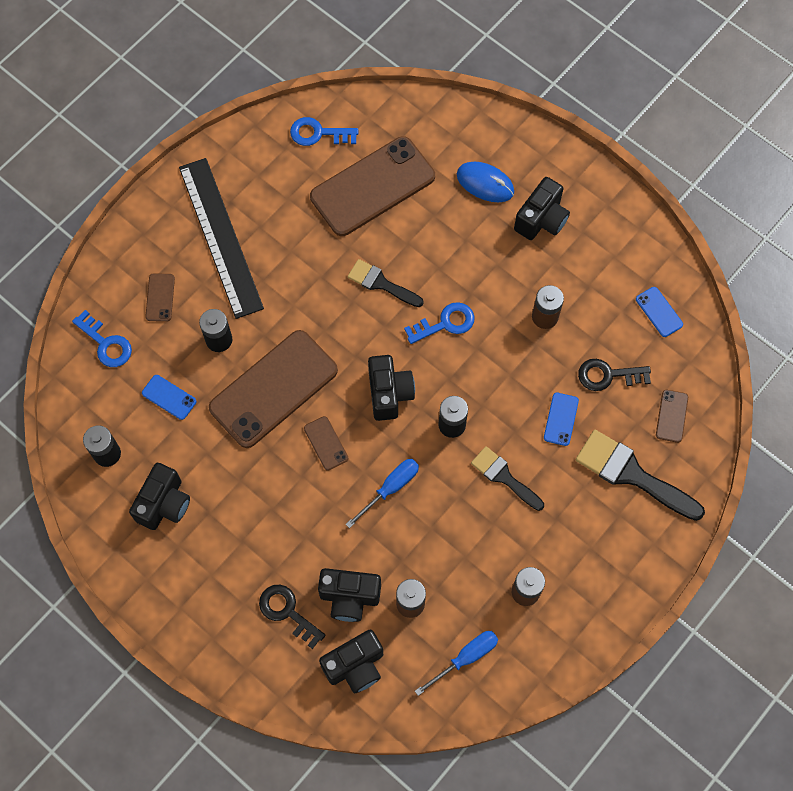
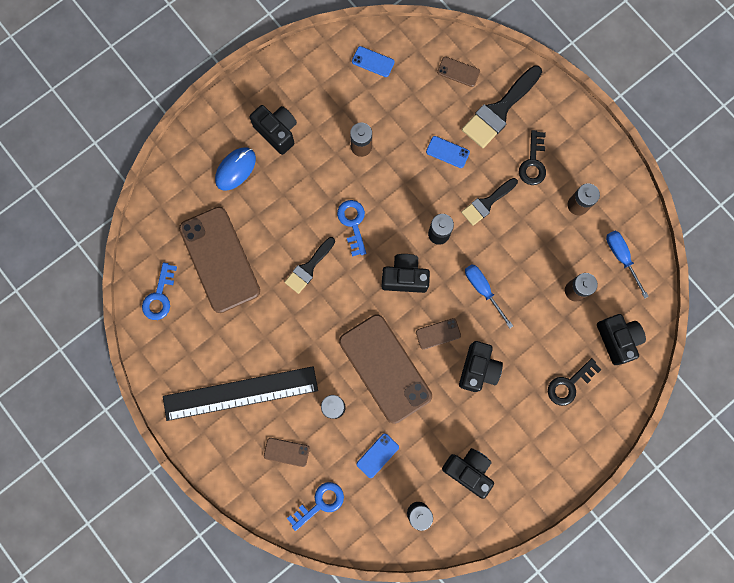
camera: 80 degrees left, 10 degrees up
(349, 597) = (564, 335): black camera -> black camera (478, 369)
(607, 375) = (418, 110): black key -> black key (533, 163)
(659, 312) = (373, 62): blue phone -> blue phone turned 45 degrees clockwise

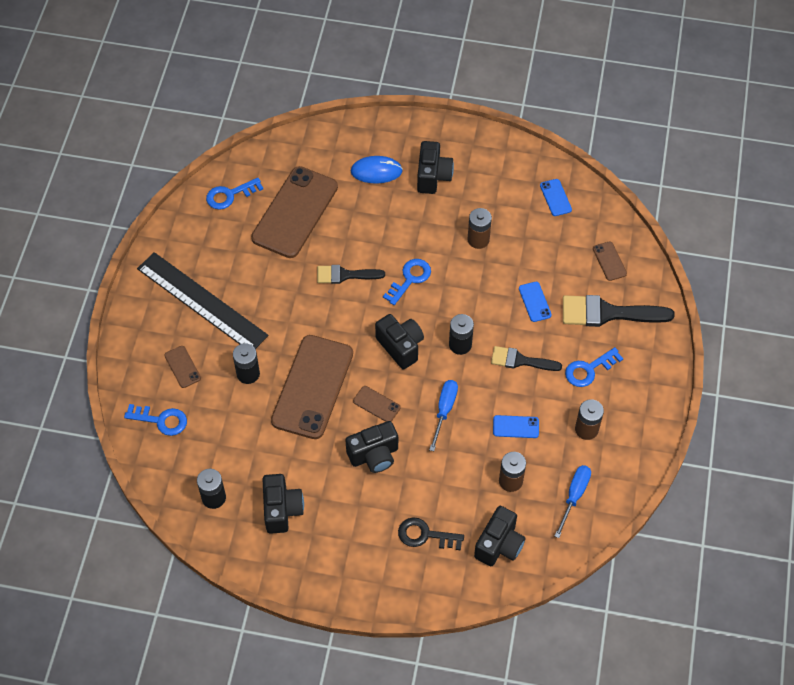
camera: 50 degrees right, 20 degrees down
(377, 455) = (236, 433): blue phone -> blue phone (515, 427)
(533, 163) = (588, 370): black key -> blue key

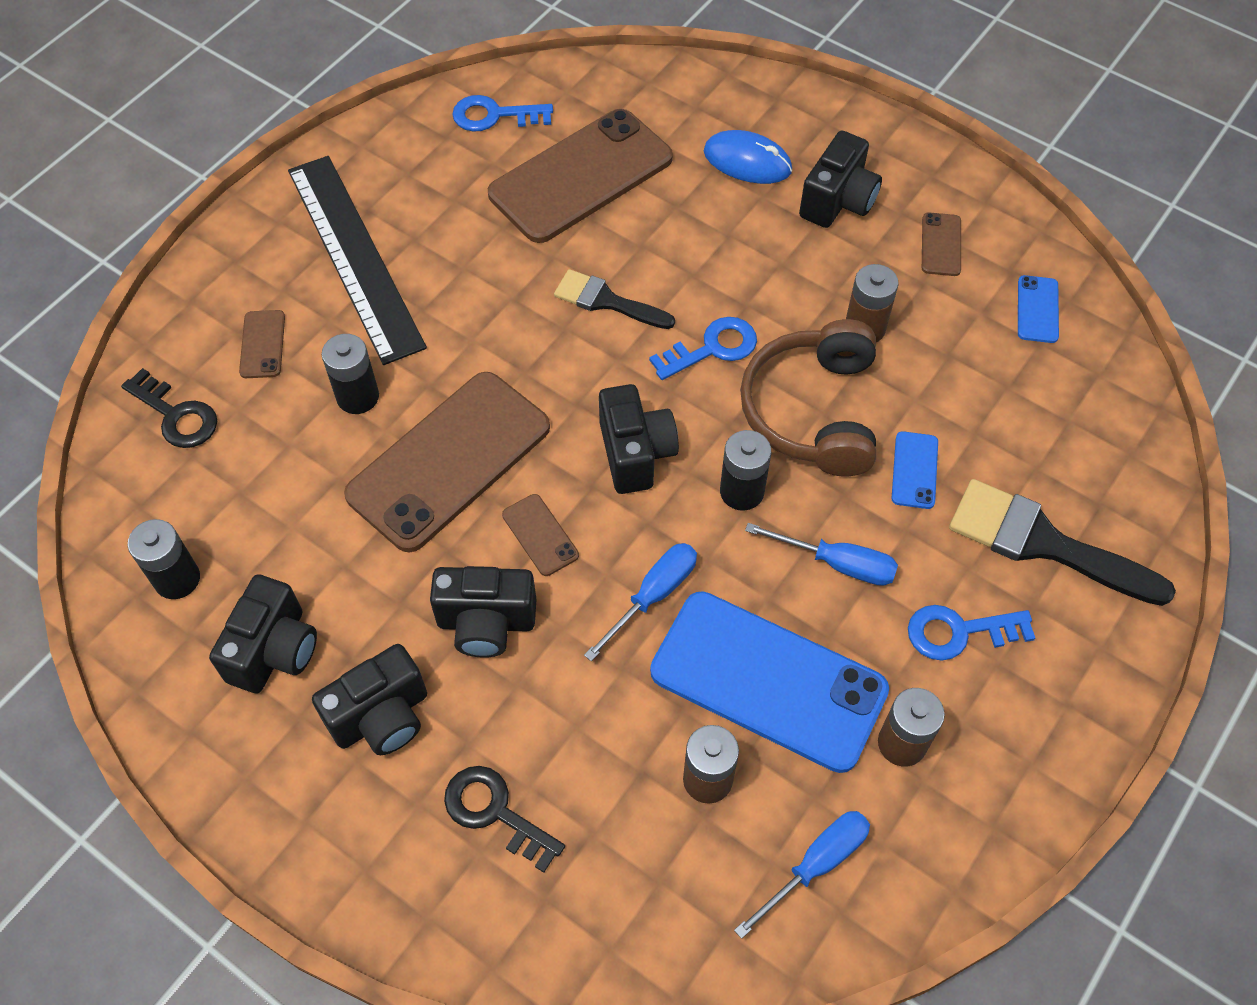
camera: 25 degrees right, 0 degrees up
(161, 420) = (176, 415): blue key -> black key
(474, 292) = (813, 411): none -> brown headphones
(499, 545) = (622, 896): black camera -> black camera (381, 717)
(515, 427) = (768, 680): blue phone -> blue phone, size x2.42
(520, 360) = (837, 563): black brush -> blue screwdriver
(609, 261) = (1088, 452): brown phone -> brown phone (941, 244)

